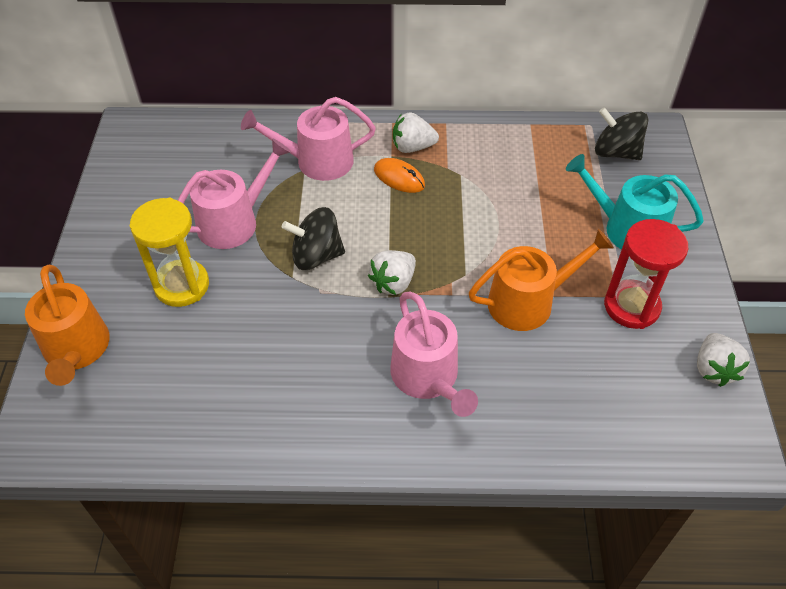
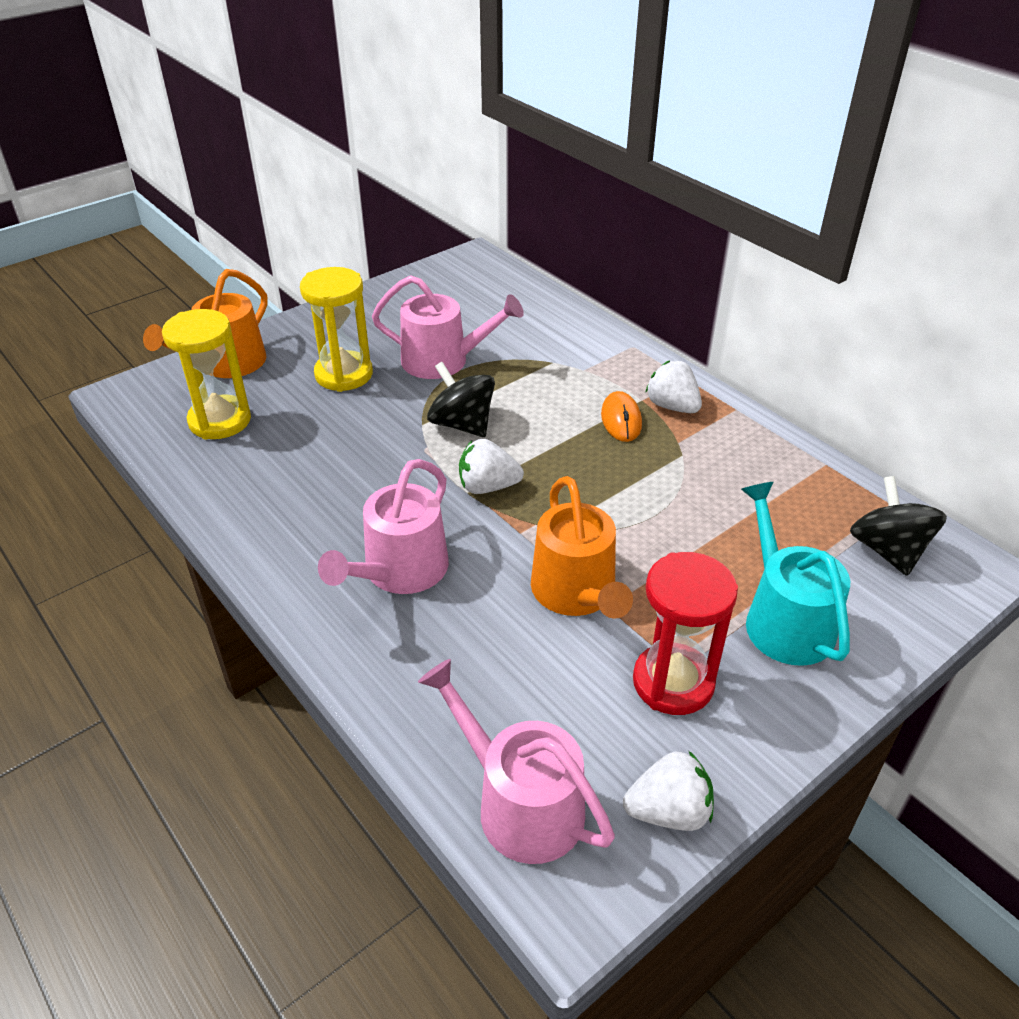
camera: 50 degrees right, 10 degrees down
(149, 393) = (220, 421): none -> yellow hourglass
(317, 161) = (572, 364): pink watering can -> pink watering can (521, 804)
(528, 302) = (576, 592): orange watering can -> orange watering can turned 45 degrees clockwise
(714, 369) = (668, 812): white strawberry -> white strawberry turned 150 degrees counterclockwise

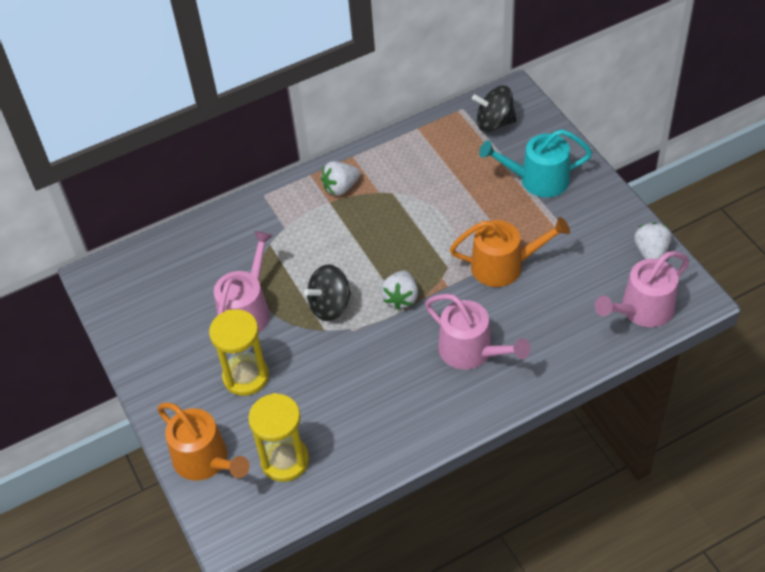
camera: 75 degrees left, 10 degrees up
(621, 420) = (348, 217): orange mouse -> none
(673, 682) = (574, 235): red hourglass -> none

